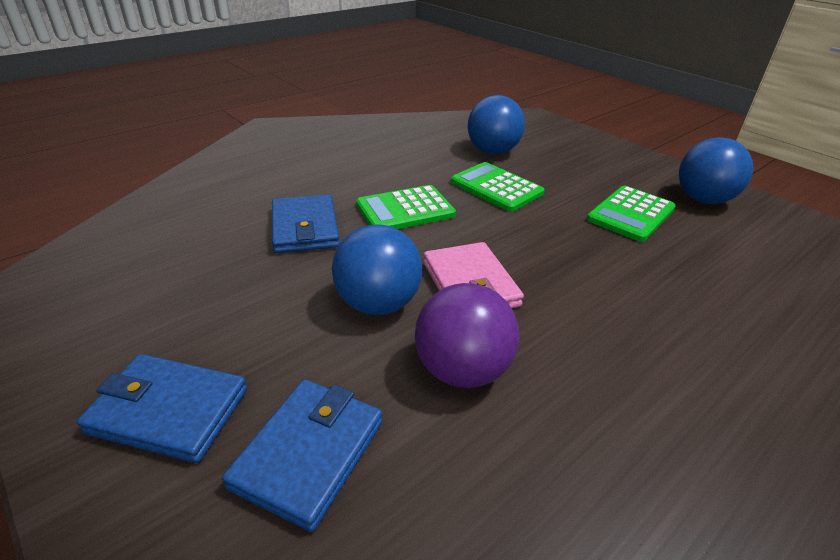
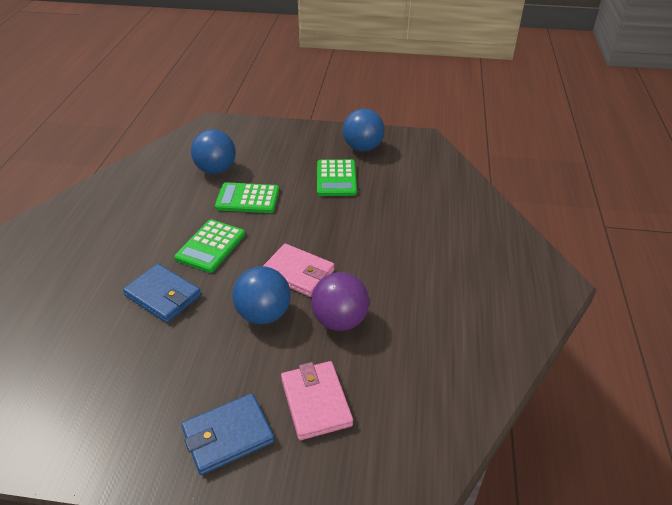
camera: 40 degrees left, 5 degrees up
(309, 453) = (316, 402): blue wallet -> pink wallet

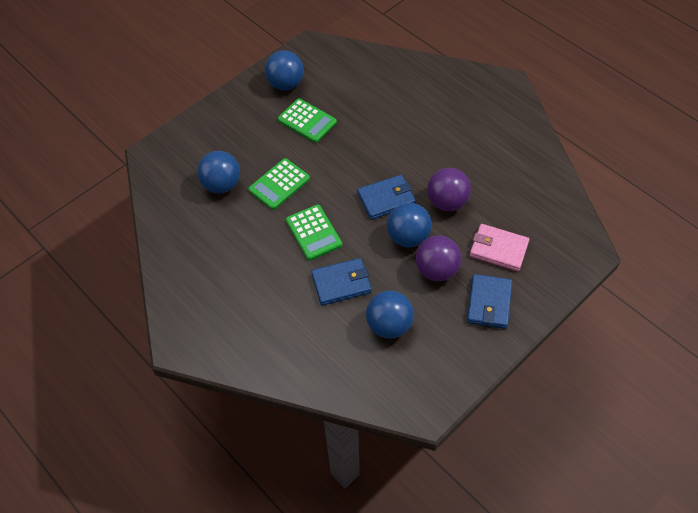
camera: 50 degrees left, 15 degrees up
(134, 360) = (389, 325): none -> blue ball
(239, 360) = (436, 270): none -> purple ball
(298, 273) = (386, 199): pink wallet -> blue wallet

